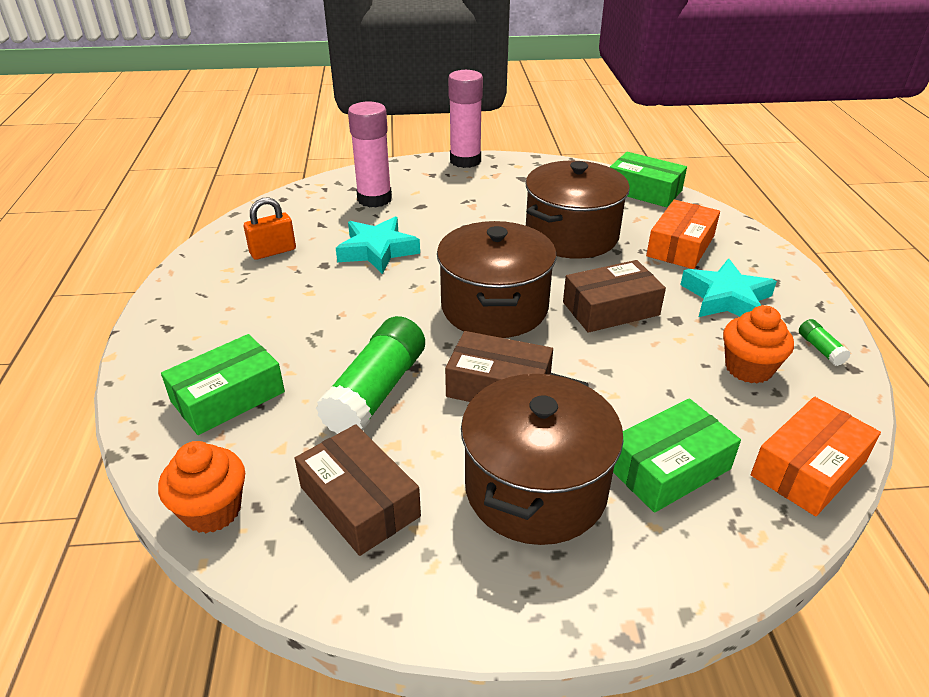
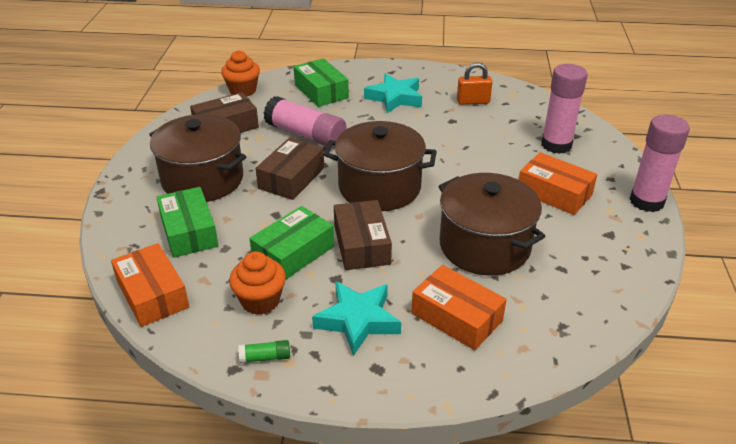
camera: 100 degrees right, 0 degrees up
(273, 251) = (473, 101): orange padlock -> orange padlock turned 75 degrees counterclockwise
(376, 392) = (305, 135): green glue stick -> pink glue stick
(377, 250) = (469, 142): turquoise star -> turquoise star (395, 98)
(467, 201) = (554, 193): none -> orange box
(644, 190) = (585, 322): green box -> green box (293, 253)

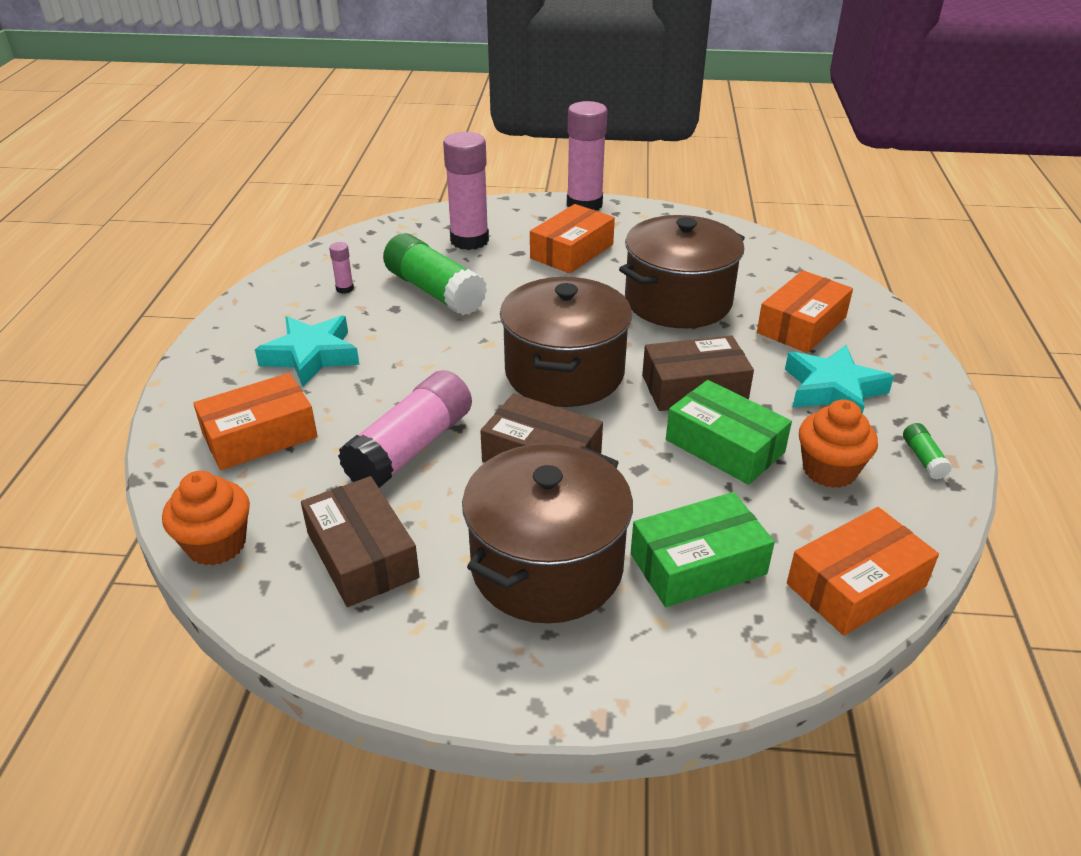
camera: 90 degrees left, 0 degrees up
(321, 91) = (260, 435): green box -> orange box
(473, 101) = (345, 289): orange padlock -> pink glue stick
(476, 134) = (435, 291): none -> green glue stick

